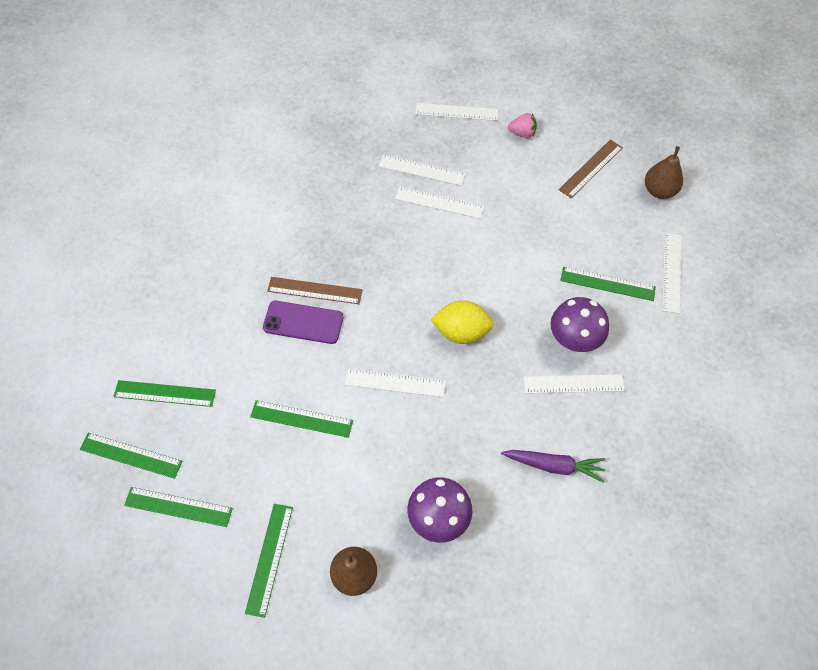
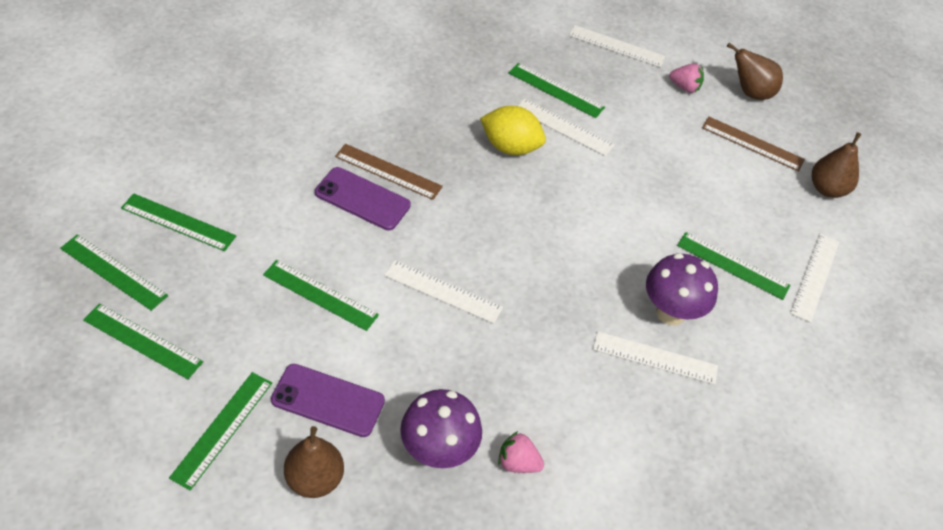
camera: 10 degrees right, 10 degrees down
(340, 506) = (328, 400): none -> purple phone
(422, 170) = (556, 90): white ruler -> green ruler
(461, 332) = (540, 263): yellow lemon -> yellow lemon (510, 147)
(500, 507) = (517, 463): none -> pink strawberry
(553, 465) = (599, 438): purple carrot -> none
(575, 121) = (750, 92): none -> brown pear
(590, 168) = (752, 143): brown ruler -> brown ruler turned 60 degrees clockwise

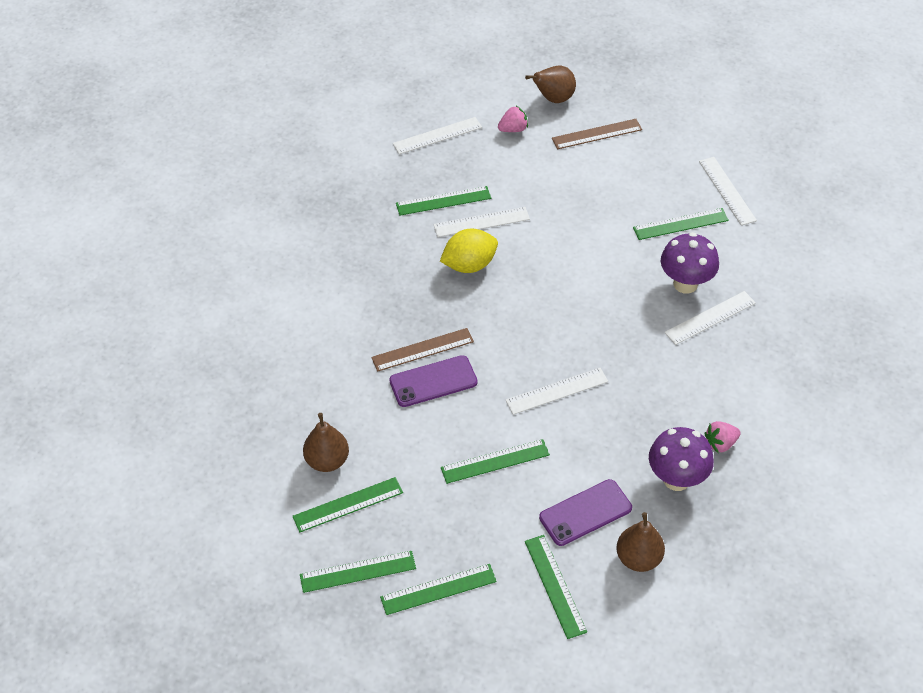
camera: 40 degrees left, 0 degrees up
(827, 189) = (669, 127): brown pear -> brown pear (327, 461)

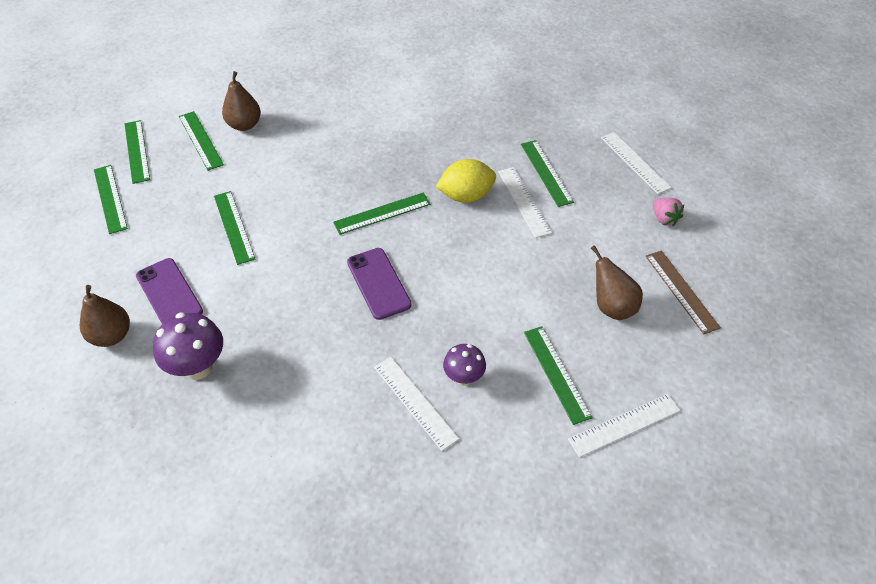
camera: 85 degrees right, 0 degrees up
(422, 349) = (360, 171): brown ruler -> none
(433, 381) = (324, 180): purple phone -> purple phone (378, 283)
(469, 265) = (466, 196): yellow lemon -> yellow lemon turned 75 degrees counterclockwise
(553, 99) = (725, 250): brown pear -> brown pear (612, 306)
(554, 586) = (96, 274): green ruler -> green ruler (382, 213)
(557, 391) = (312, 268): white ruler -> none
(685, 284) = (464, 378): purple mushroom -> purple mushroom, size x0.63
(720, 443) = (239, 409): pink strawberry -> none

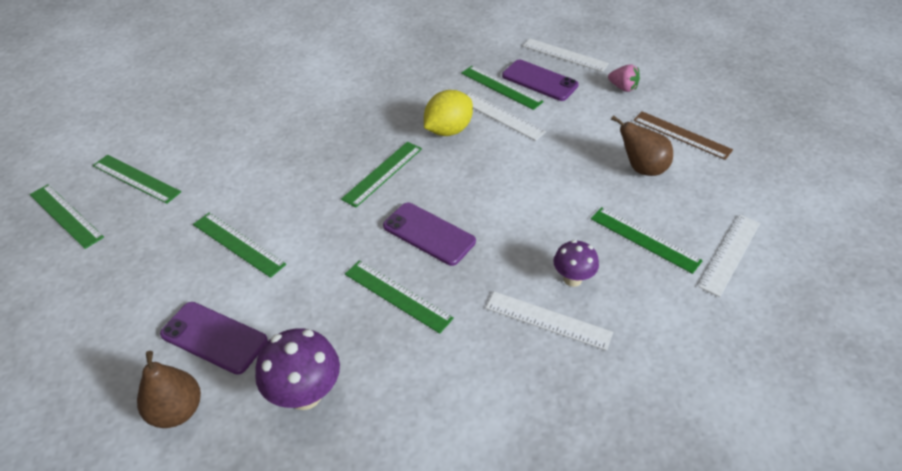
camera: 30 degrees left, 5 degrees down
(110, 198) = (67, 274): green ruler -> green ruler (397, 296)
(244, 125) = (176, 148): brown pear -> none
(588, 180) = (539, 81): none -> purple phone

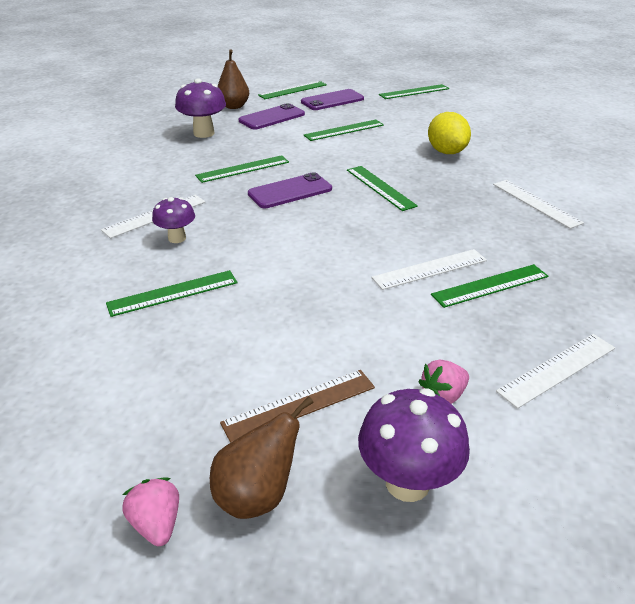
camera: 115 degrees right, 10 degrees down
(136, 178) = (439, 109): green ruler -> green ruler (293, 90)
(448, 130) = (423, 231): yellow lemon -> yellow lemon (446, 152)
(539, 81) = (493, 321): purple phone -> purple phone (332, 100)
(641, 168) = (268, 336): brown pear -> brown pear (258, 495)
(690, 87) = (407, 482): none -> purple mushroom
(730, 254) = (94, 341): white ruler -> white ruler (536, 203)
(798, 155) = (157, 524): none -> pink strawberry

